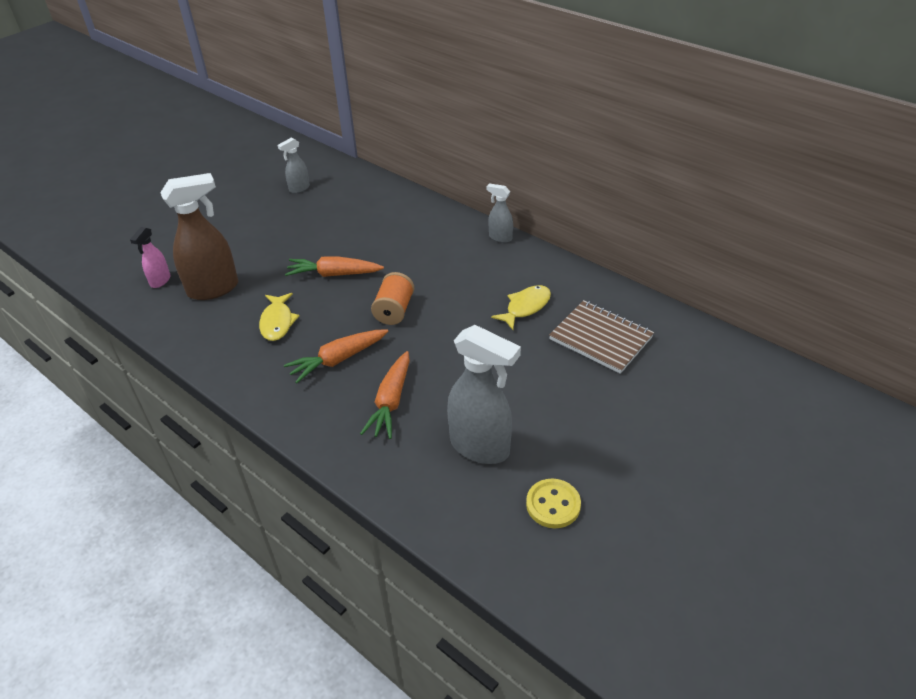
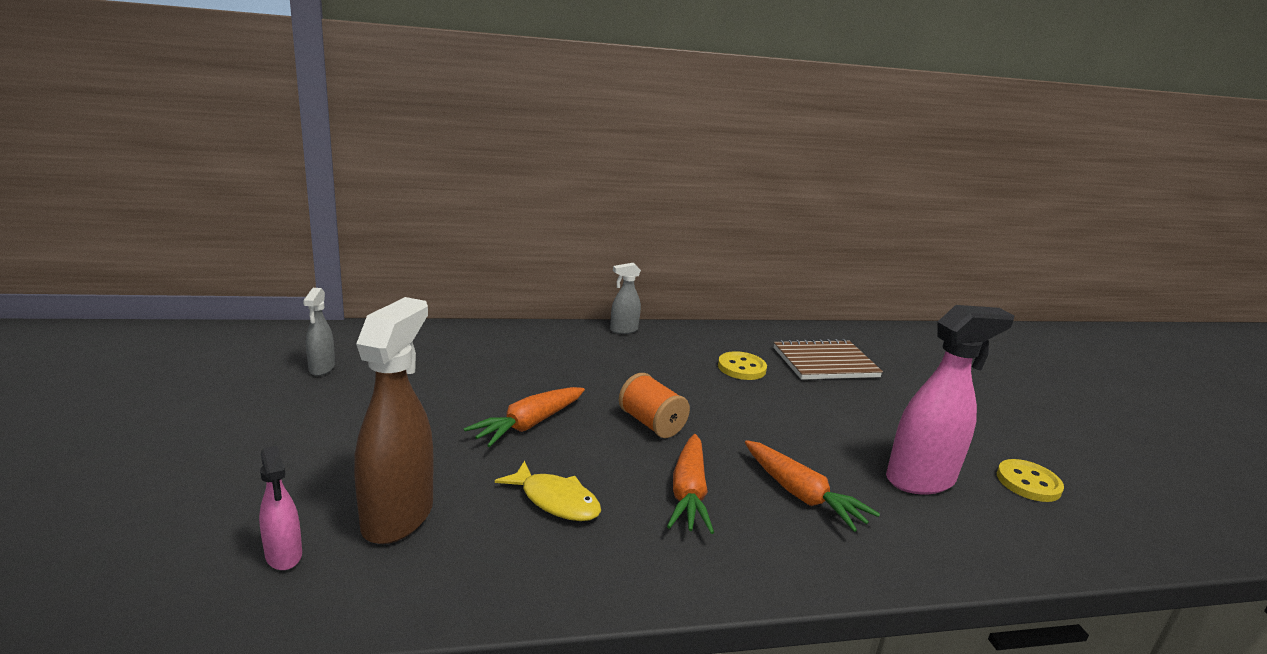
camera: 55 degrees left, 20 degrees down
(480, 447) = (921, 480): grey spray bottle -> pink spray bottle
(525, 307) = (741, 368): yellow fish -> yellow button

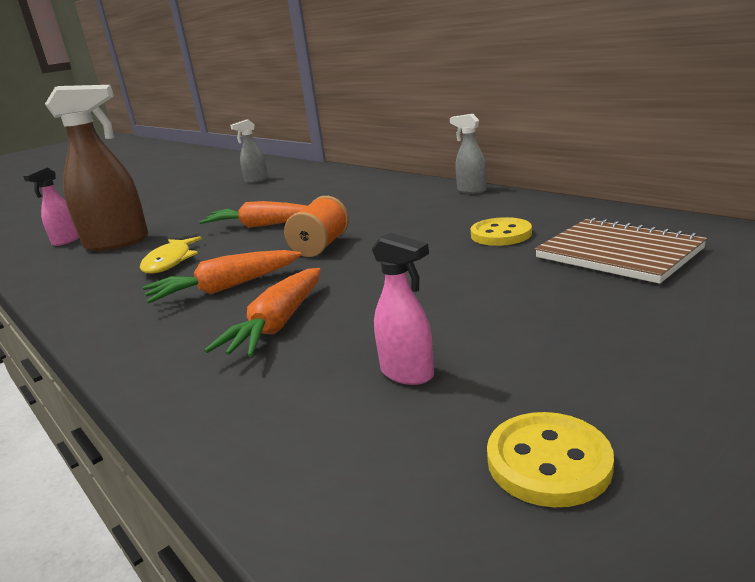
camera: 65 degrees right, 0 degrees up
(921, 480) = (407, 373): pink spray bottle -> pink spray bottle, size x0.51

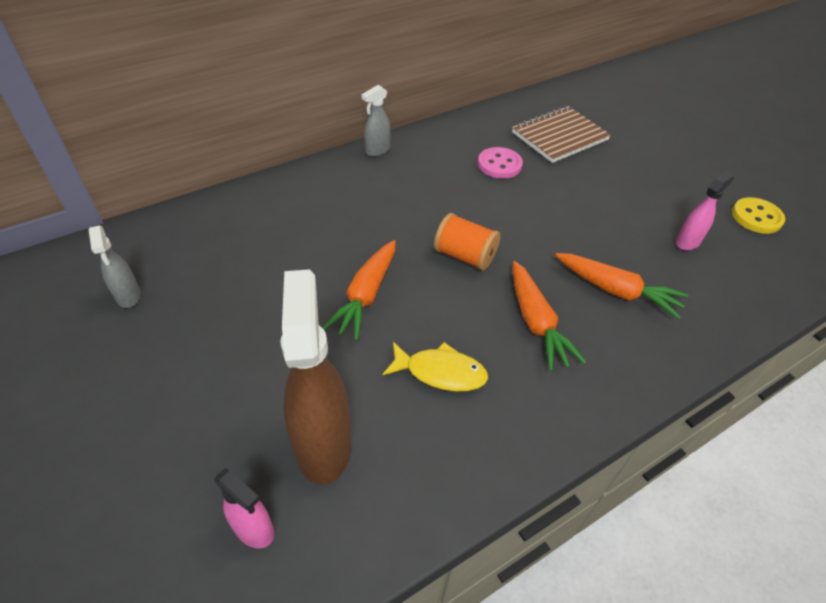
camera: 85 degrees left, 25 degrees up
(501, 234) = (499, 164): yellow button -> pink button

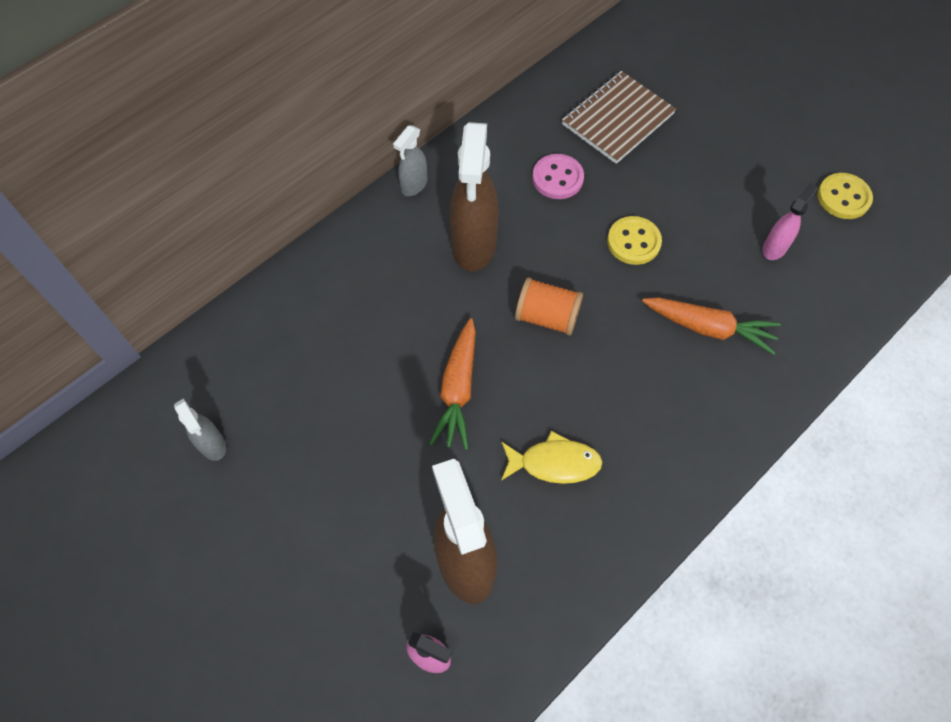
camera: 10 degrees left, 15 degrees up
(414, 196) = (474, 245): none -> brown spray bottle
(536, 322) = (635, 384): orange carrot -> none
(556, 216) = (633, 242): none -> yellow button

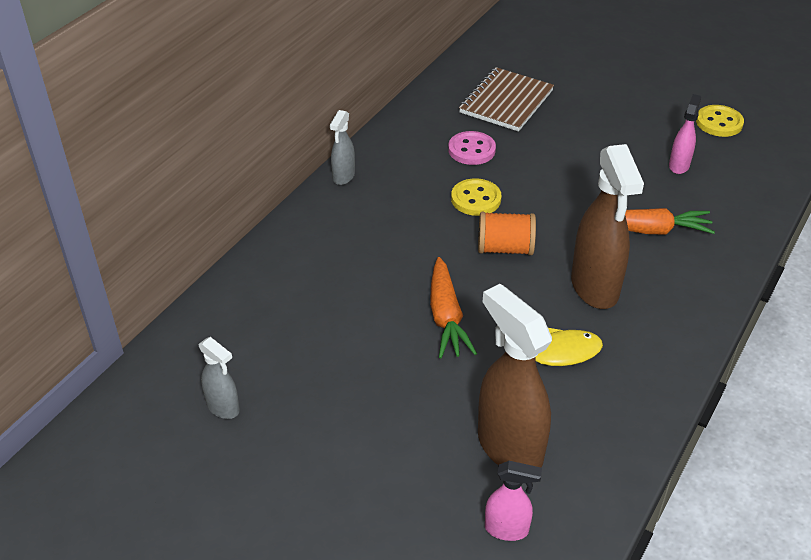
camera: 15 degrees left, 20 degrees down
(474, 245) = (416, 210): brown spray bottle -> brown spray bottle (595, 288)
(633, 242) = (558, 182): yellow button -> yellow button (476, 199)

